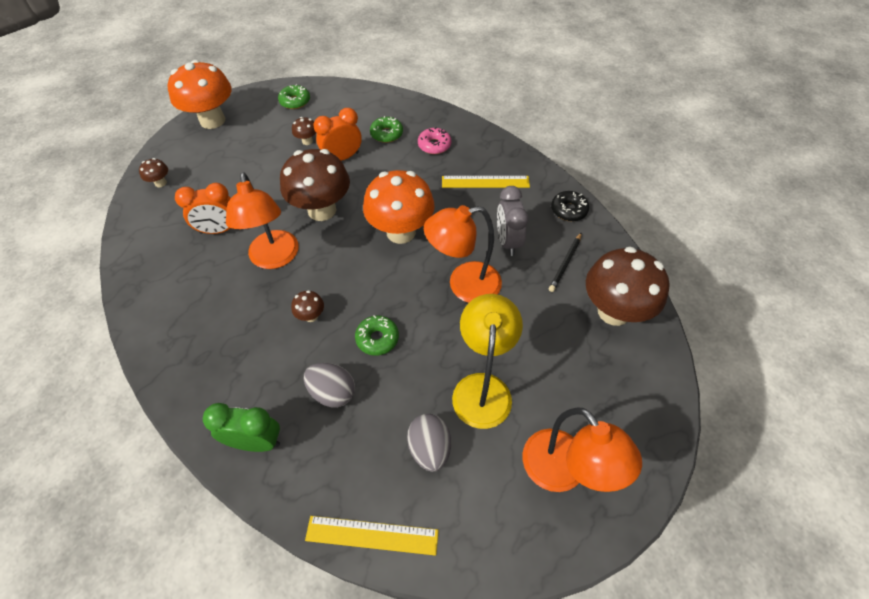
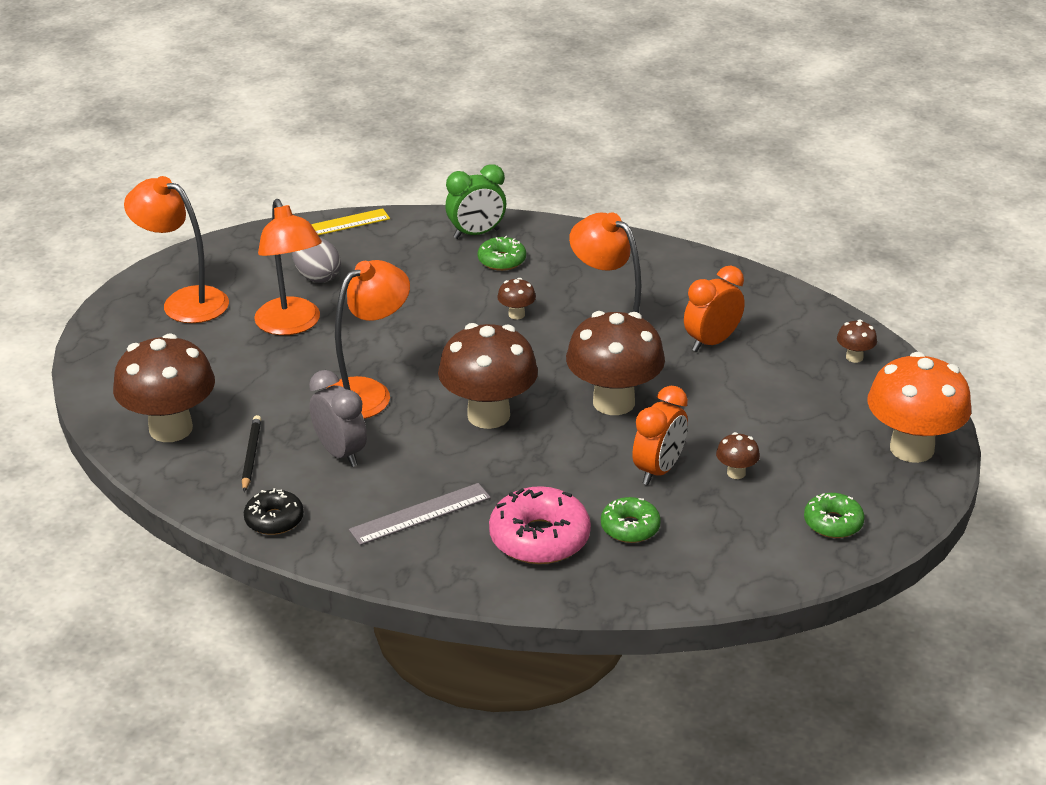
camera: 150 degrees right, 20 degrees down
(332, 392) = (438, 277): grey egg -> none
(377, 338) = (429, 322): green donut -> green donut (502, 260)
(401, 232) = (488, 415): orange mushroom -> brown mushroom
(434, 145) = (539, 538): pink donut -> pink donut, size x1.68
(482, 388) = (292, 325): yellow lamp -> orange lamp
(485, 182) = (420, 514): yellow ruler -> grey ruler

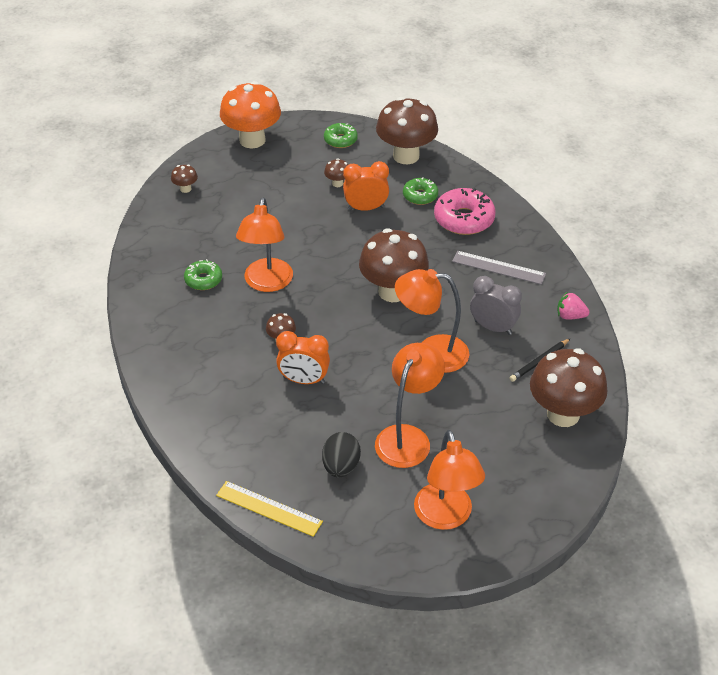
camera: 130 degrees left, 10 degrees up
(274, 520) = (570, 316): black donut -> pink strawberry
(317, 277) = (341, 466): grey egg -> black egg
(340, 453) = (493, 327): grey clock -> grey clock turned 105 degrees clockwise
(476, 234) = (201, 419): green clock -> none
(502, 260) = (224, 384): green donut -> green donut (203, 280)
(613, 402) = (326, 252): brown mushroom -> brown mushroom (406, 156)
(711, 342) = (225, 245): orange clock -> orange clock (304, 380)

